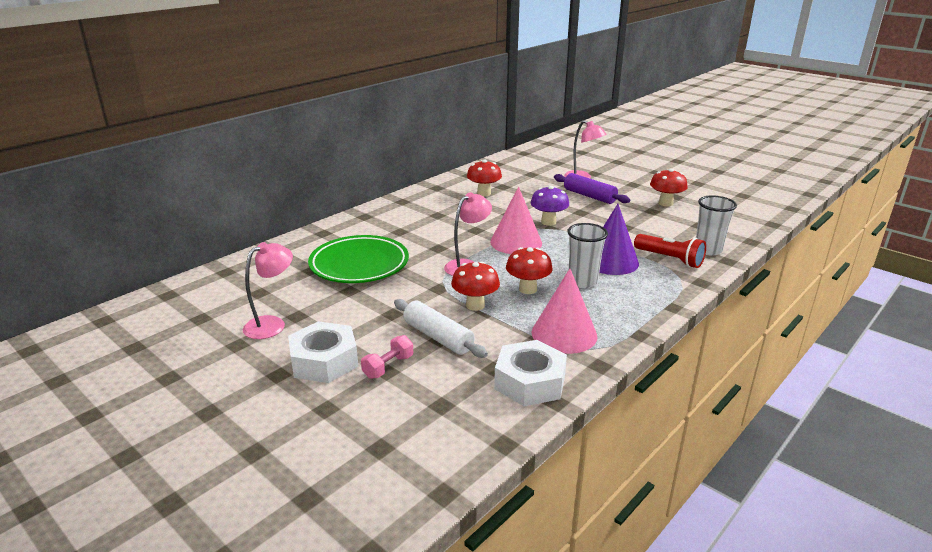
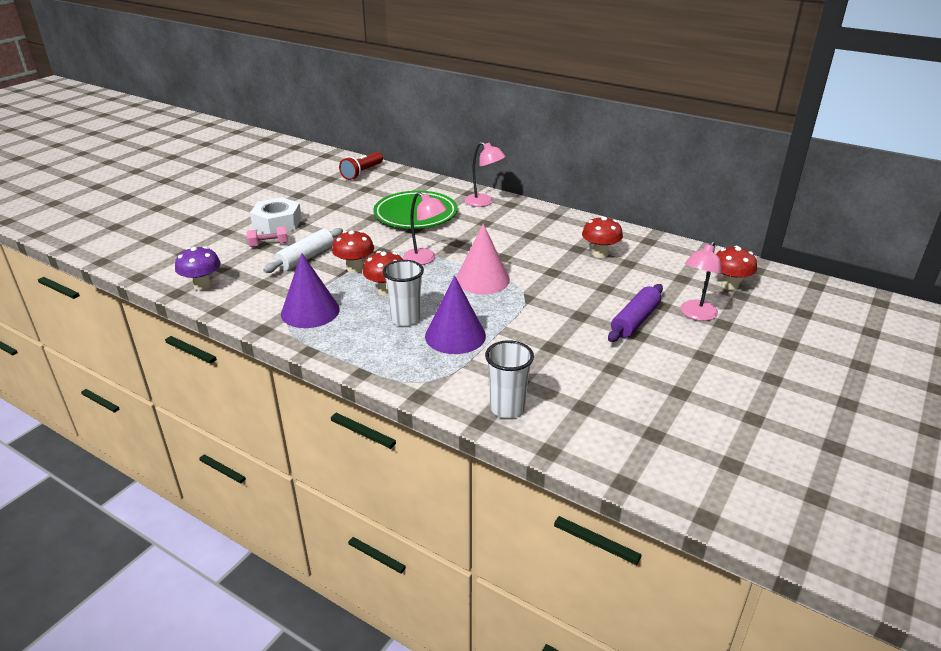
camera: 80 degrees right, 5 degrees up
(272, 324) = (323, 200): pink lamp -> pink lamp (484, 202)
(388, 367) = (268, 244): pink dumbbell -> pink dumbbell turned 45 degrees counterclockwise
(530, 382) = (243, 299): white nut -> none
(548, 222) = (541, 295): purple mushroom -> purple mushroom (202, 286)
(564, 334) = (310, 311): pink cone -> purple cone
(665, 203) = (647, 381): red mushroom -> red mushroom (729, 285)
(670, 259) = (471, 376): red flashlight -> red flashlight (362, 173)

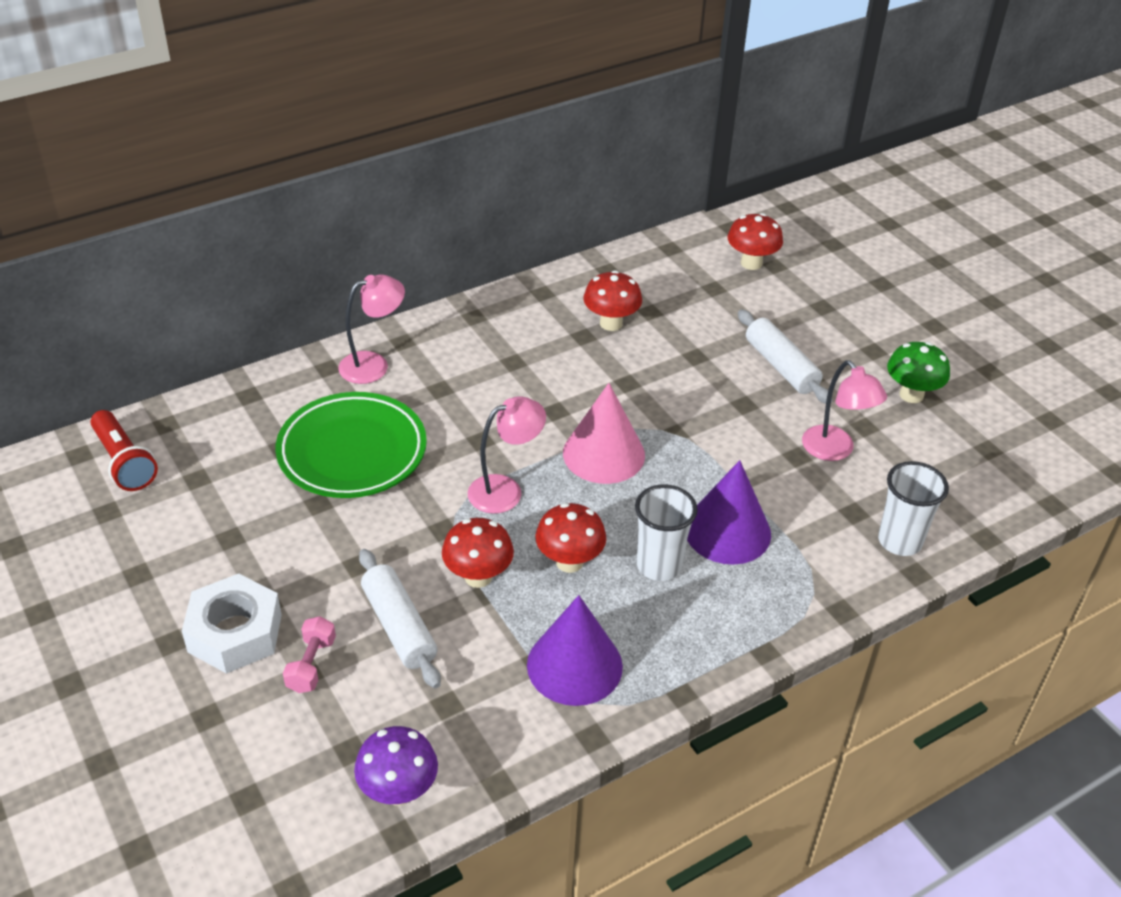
camera: 65 degrees left, 10 degrees up
(635, 321) = (781, 366): purple rolling pin -> white rolling pin
(673, 383) = (911, 395): none -> green mushroom
(696, 315) = (795, 316): pink lamp -> pink lamp (835, 450)

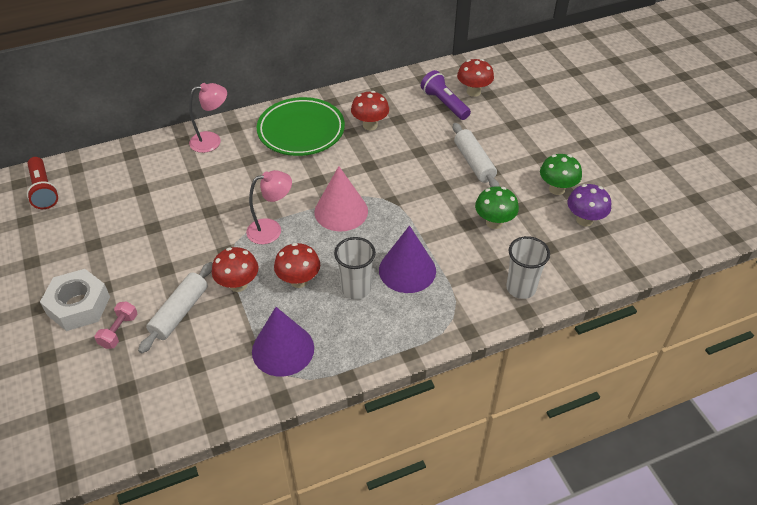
camera: 10 degrees right, 5 degrees up
(352, 451) = (183, 196): green plate -> green plate (301, 131)
(398, 791) = (149, 419): purple mushroom -> purple mushroom (584, 220)
(399, 627) = (179, 312): white rolling pin -> white rolling pin turned 45 degrees clockwise
(713, 283) = (444, 103): none -> purple flashlight
(835, 450) = (494, 222): pink lamp -> green mushroom

